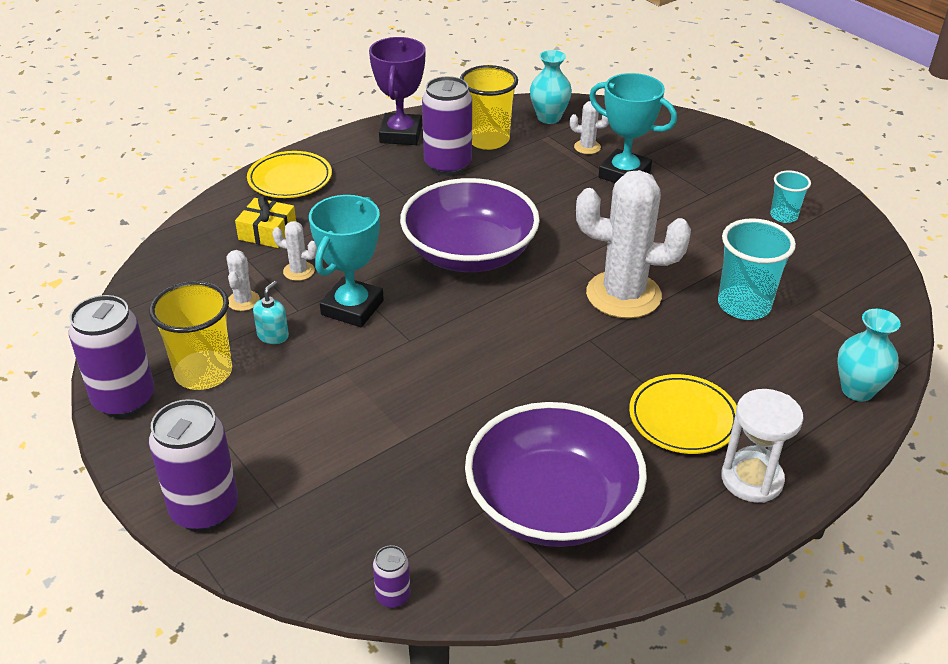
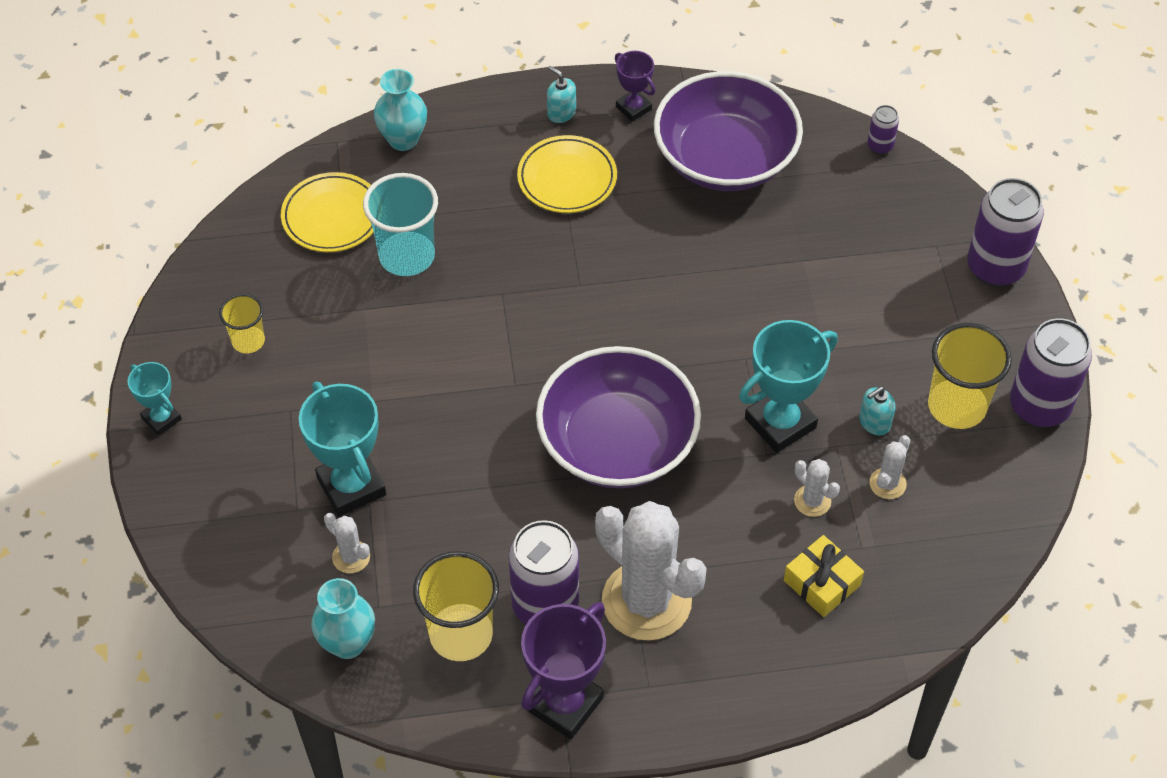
camera: 150 degrees left, 15 degrees up
(290, 179) = (754, 674): yellow plate -> yellow plate (332, 216)
(623, 295) = (506, 318): white cactus -> white cactus (646, 601)
(688, 518) = (633, 108): none -> purple trophy
(751, 479) = (561, 113): white hourglass -> turquoise soap dispenser
(779, 163) = (161, 418): none -> turquoise trophy
(783, 216) = (248, 341): turquoise cup -> yellow cup

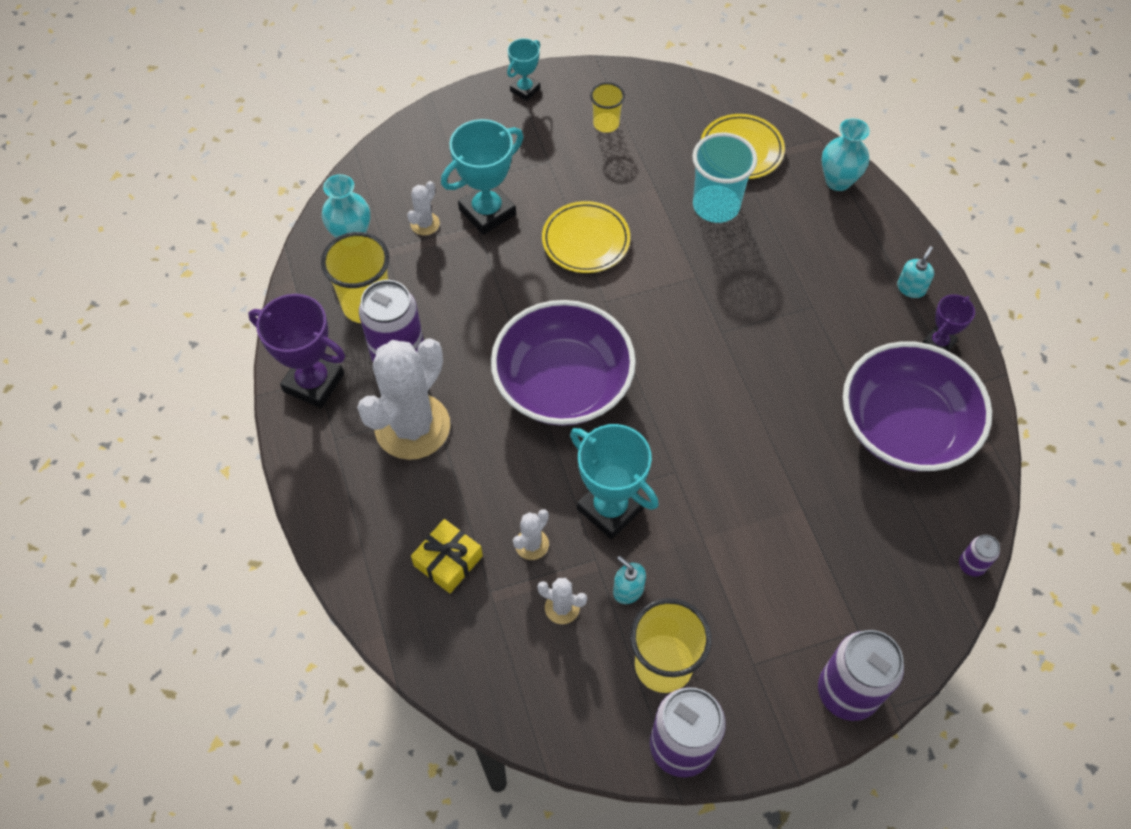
camera: 80 degrees right, 5 degrees up
(567, 178) = (836, 304): yellow plate -> yellow plate (586, 240)

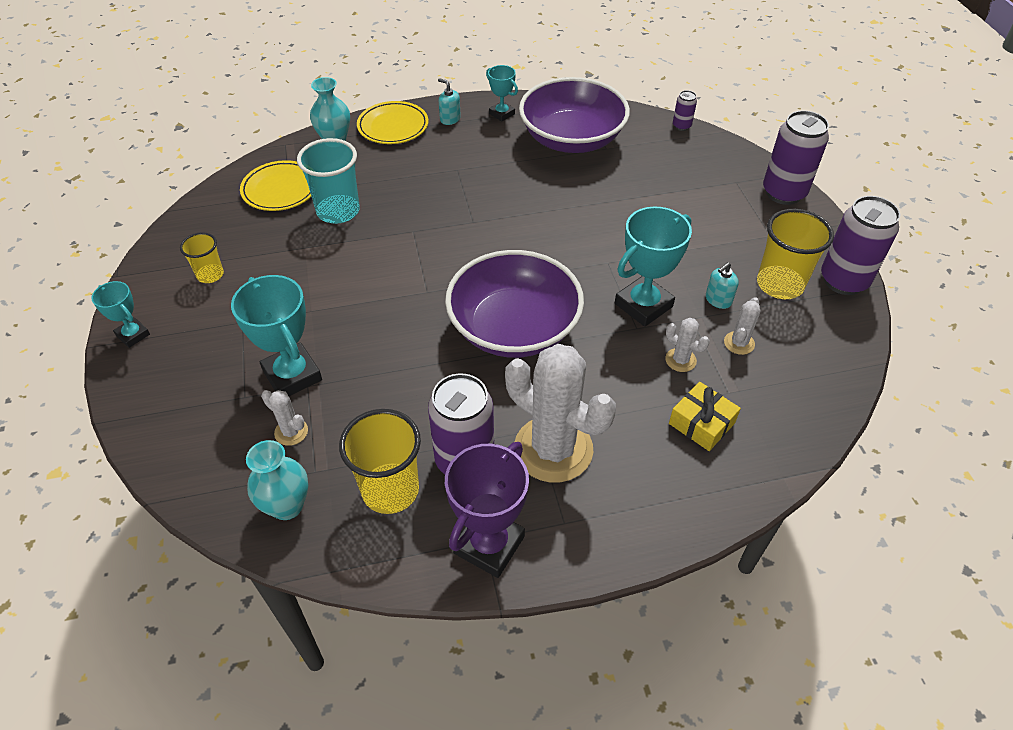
camera: 85 degrees left, 10 degrees down
(586, 240) = (352, 300): yellow plate -> yellow plate (393, 126)
(938, 343) = (502, 114): purple trophy -> turquoise trophy

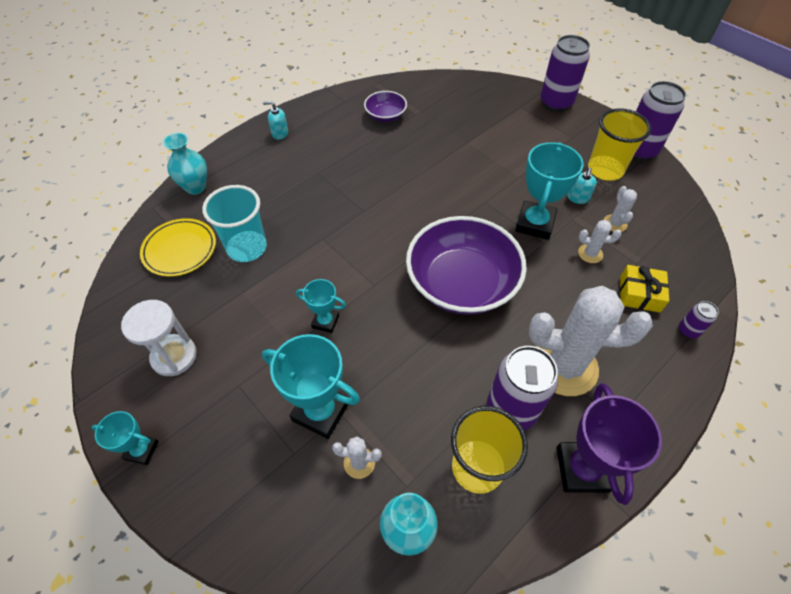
camera: 30 degrees left, 5 degrees up
(210, 275) = (174, 356): yellow cup -> white hourglass
(393, 126) = (237, 157): yellow plate -> none
(502, 114) = (317, 114): turquoise trophy -> turquoise trophy (325, 322)
(572, 139) = (385, 116): purple bowl -> purple bowl, size x0.48
(681, 126) = (453, 78): purple can -> purple can (688, 331)

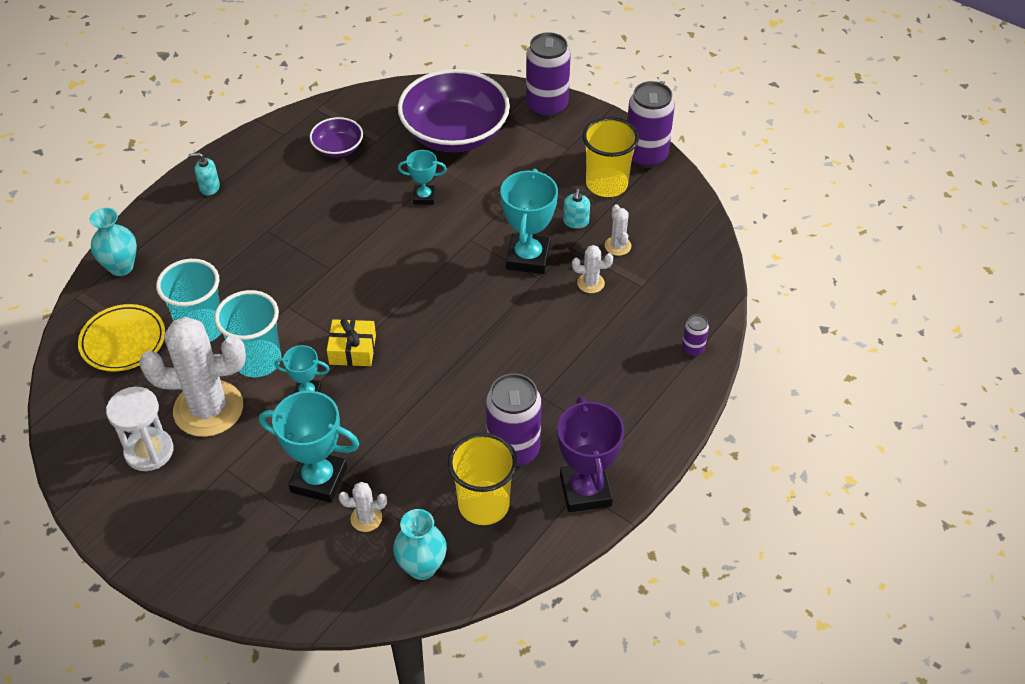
camera: 10 degrees left, 5 degrees down
(142, 450) = (141, 541): turquoise trophy -> turquoise trophy (424, 197)
(288, 283) = (258, 360): none -> turquoise cup
(461, 283) = (451, 334): purple bowl -> purple bowl (455, 133)
(564, 366) = (565, 401): white cactus -> white cactus (208, 409)
(639, 294) = (643, 319): yellow gift -> yellow gift (352, 349)

